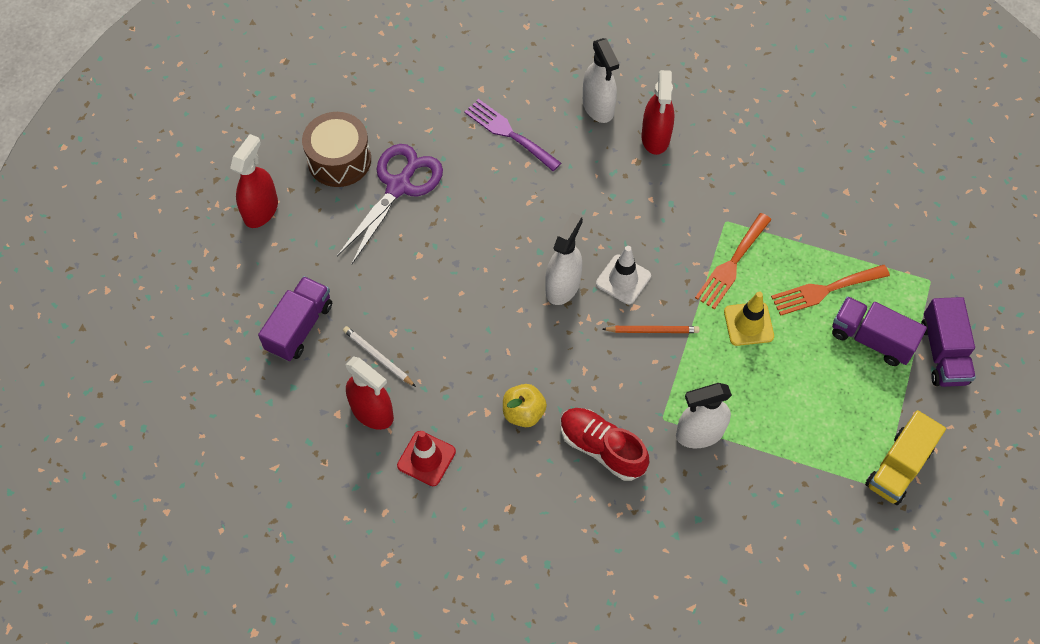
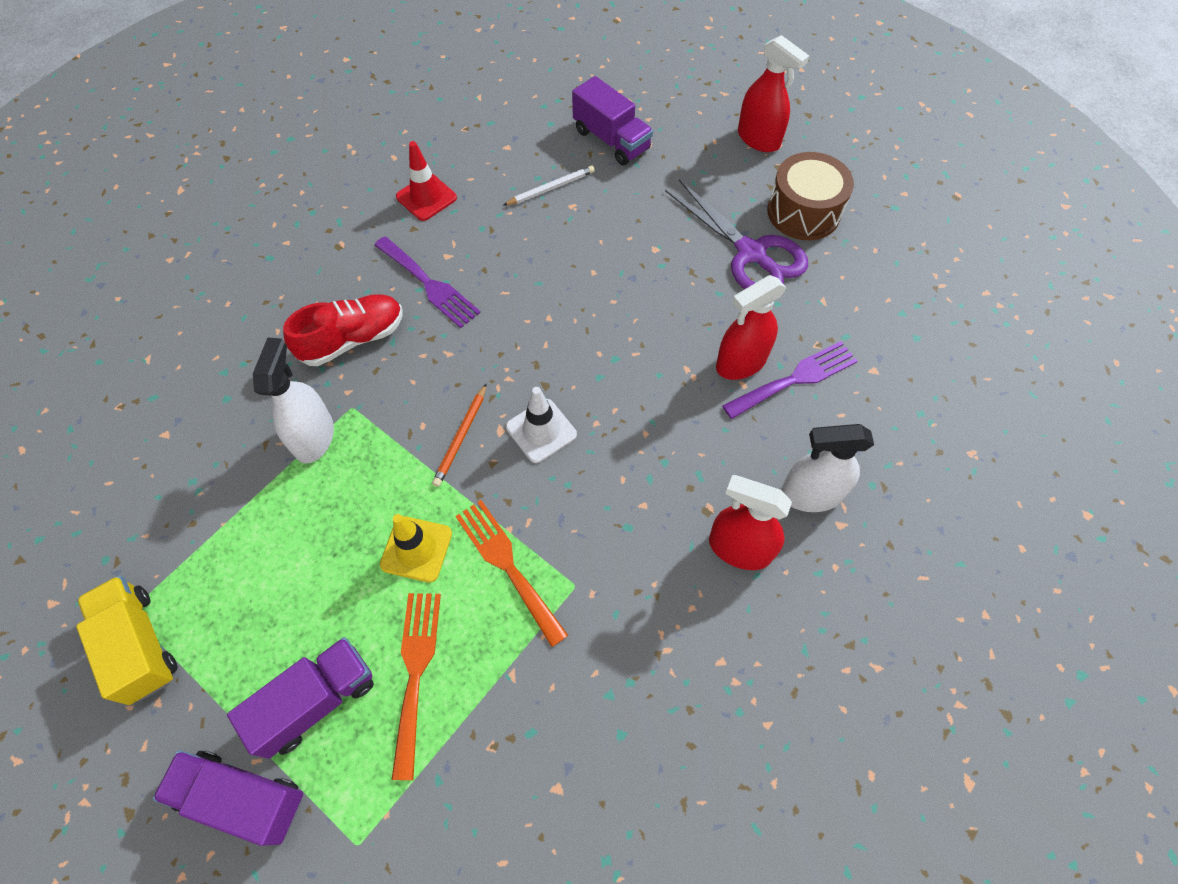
camera: 110 degrees right, 0 degrees up
(372, 412) = (495, 171): red spray bottle -> red spray bottle (741, 363)
(523, 413) = (429, 285): yellow apple -> purple fork
(563, 286) = (560, 366): white spray bottle -> none

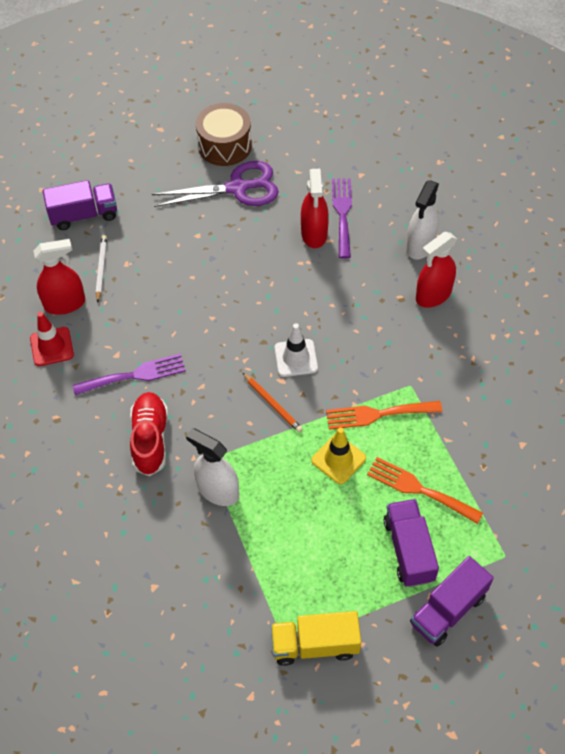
camera: 60 degrees left, 5 degrees down
(758, 139) = (147, 136): red spray bottle -> red spray bottle (65, 304)

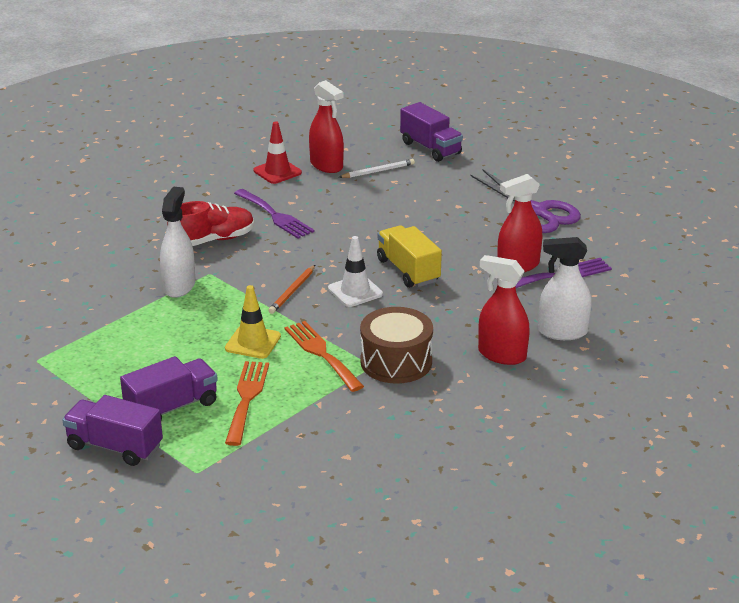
camera: 65 degrees right, 25 degrees down
(225, 145) = (582, 192): brown drum -> brown drum (396, 362)
(315, 644) = (43, 375): yellow truck -> yellow truck (408, 271)

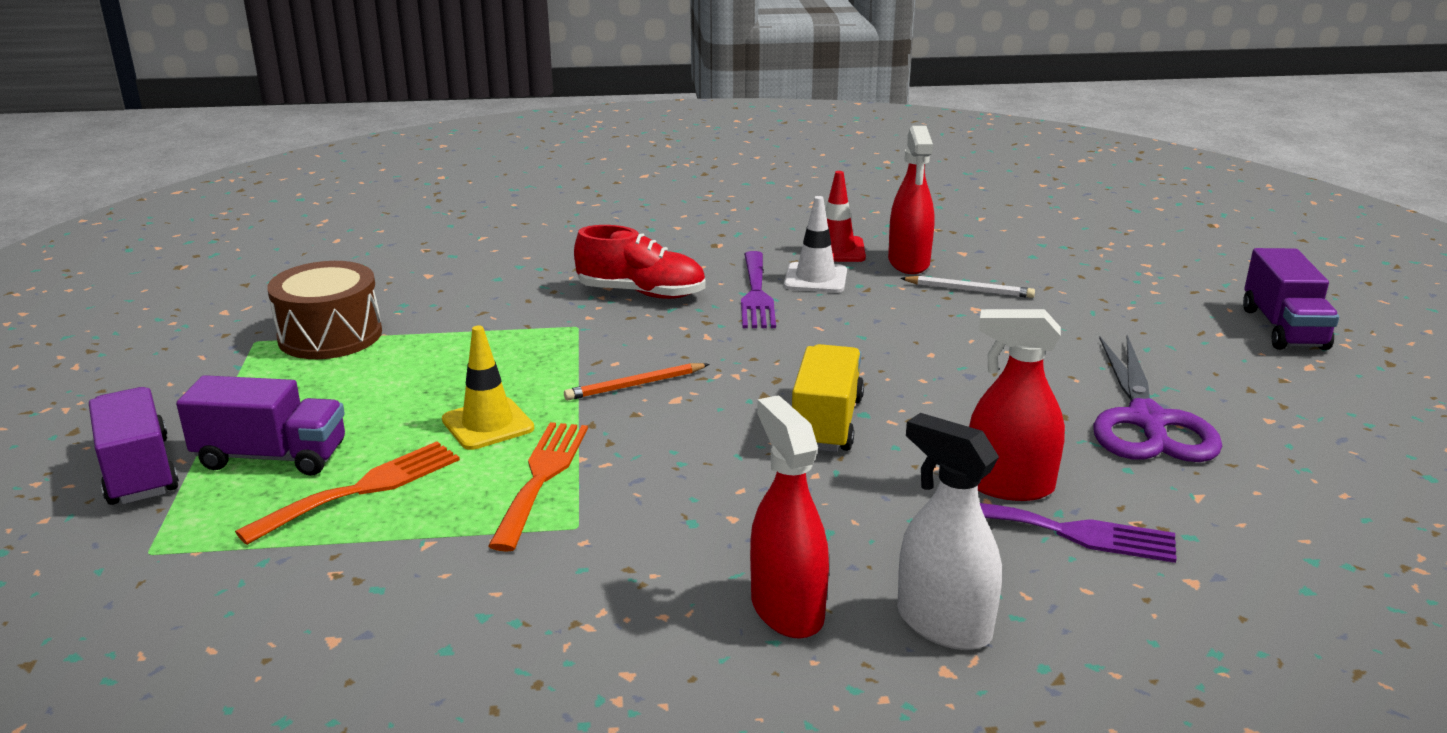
camera: 40 degrees right, 5 degrees down
(179, 286) = (522, 326): white spray bottle -> none
(355, 291) = (712, 418): white traffic cone -> white traffic cone (815, 278)
(396, 362) = (616, 538): brown drum -> brown drum (330, 335)
(430, 148) = (1086, 288): purple truck -> purple truck (1283, 328)

